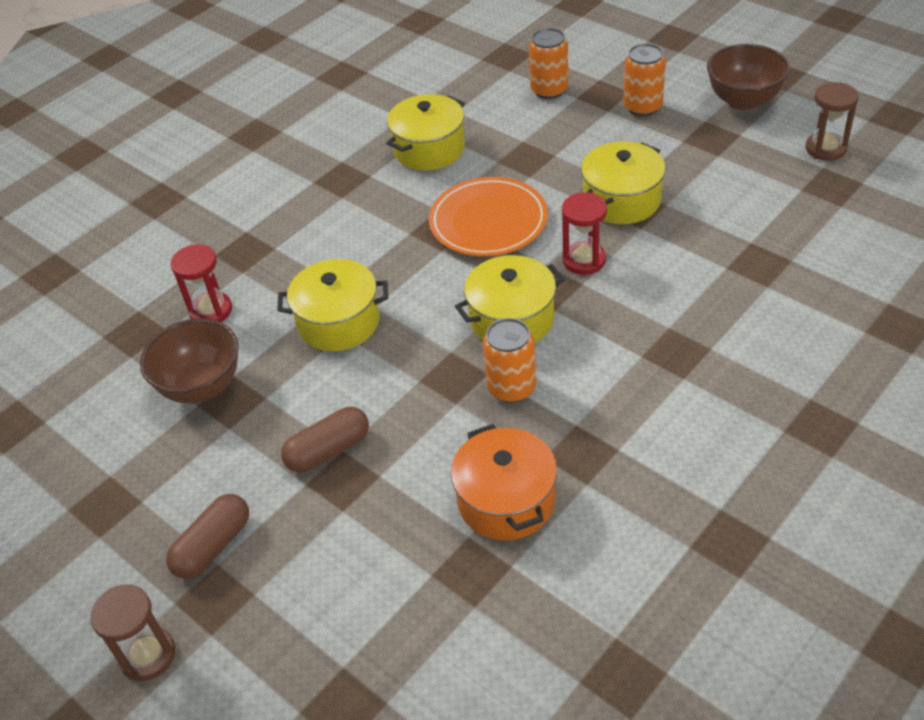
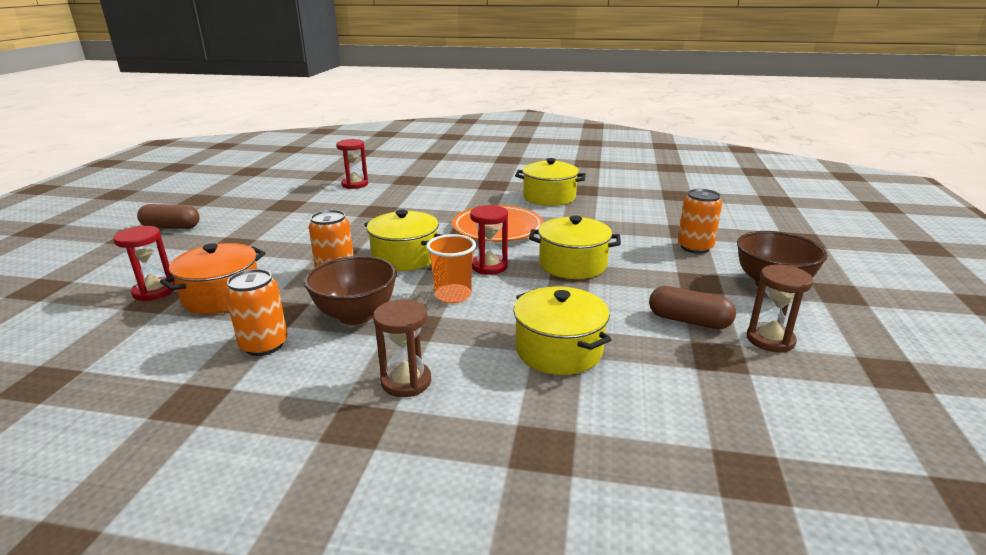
camera: 55 degrees right, 20 degrees down
(148, 655) = (91, 232): brown hourglass -> brown hourglass (406, 382)
(202, 387) = (294, 196): brown bowl -> brown bowl (356, 315)
(328, 450) = (254, 235): brown capsule -> brown capsule (688, 321)
(339, 322) = (366, 212): yellow pot -> yellow pot (559, 350)
(445, 570) = (154, 291): none -> red hourglass
(549, 90) = (662, 214): orange can -> orange can (264, 345)
(631, 306) = (453, 295): none -> orange cup

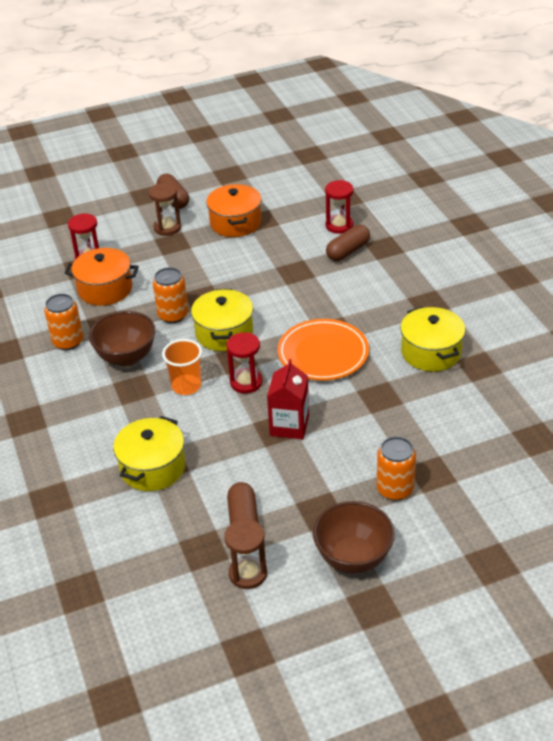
camera: 60 degrees right, 15 degrees up
(267, 214) = (235, 223): none -> orange pot
(390, 190) = (348, 251): none -> brown capsule
(406, 382) = (73, 418): brown hourglass -> brown hourglass (167, 228)
(572, 264) = (289, 425): yellow pot -> red carton

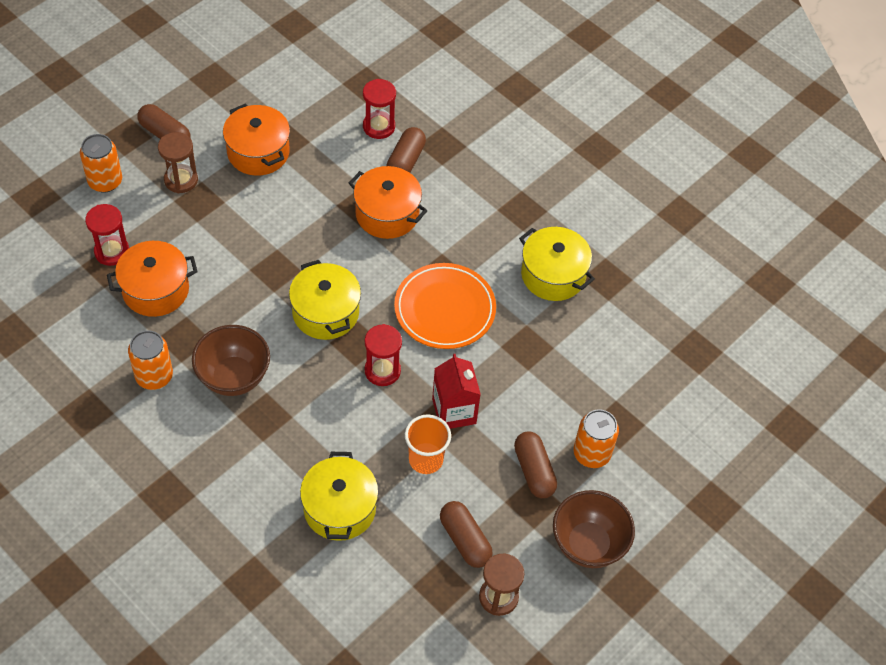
camera: 30 degrees left, 15 degrees up
(173, 315) = (255, 304): orange can -> orange can (105, 181)
(186, 386) = (321, 395): orange cup -> orange cup (426, 459)
(312, 281) = (387, 214): none -> orange pot
(335, 487) = (534, 471): none -> brown capsule

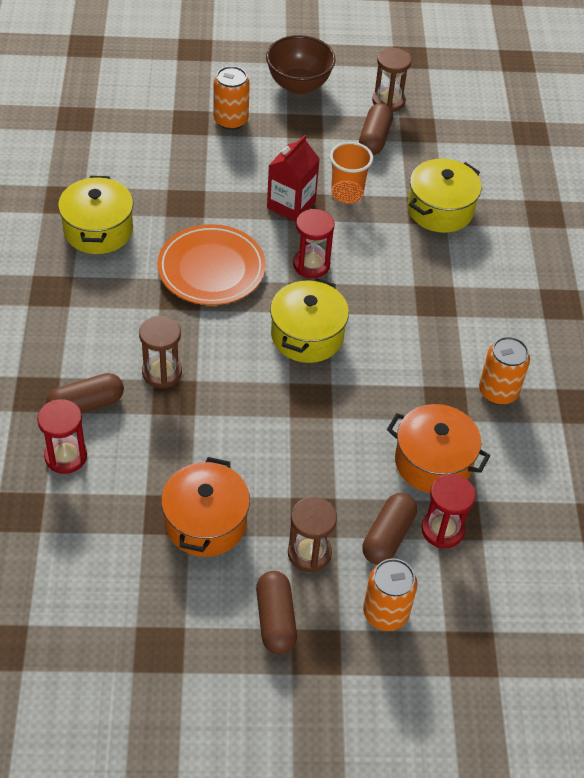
camera: 135 degrees left, 5 degrees down
(234, 377) = (432, 343): brown bowl -> none
(387, 214) = (162, 372): orange pot -> brown hourglass
(534, 471) = (281, 138): brown capsule -> brown capsule (387, 536)

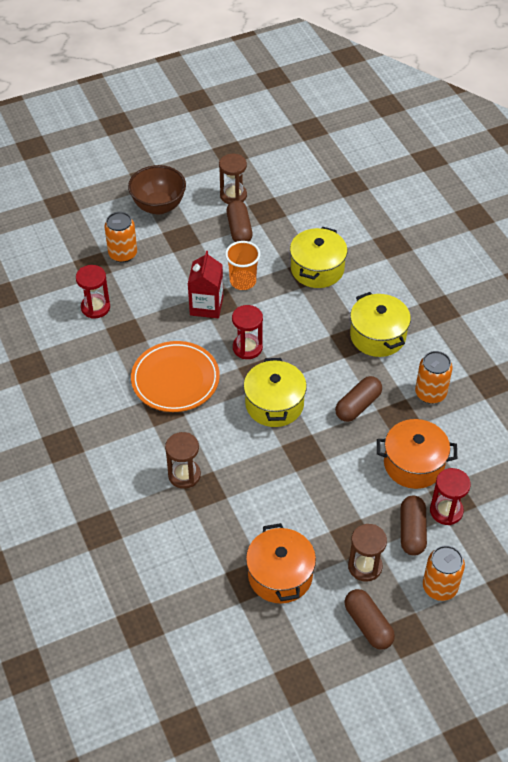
camera: 20 degrees left, 0 degrees up
(66, 456) = (150, 568): red hourglass -> red hourglass (95, 307)
(86, 404) = (142, 523): brown capsule -> brown capsule (358, 405)
(98, 230) = (71, 381): yellow pot -> yellow pot (378, 336)

